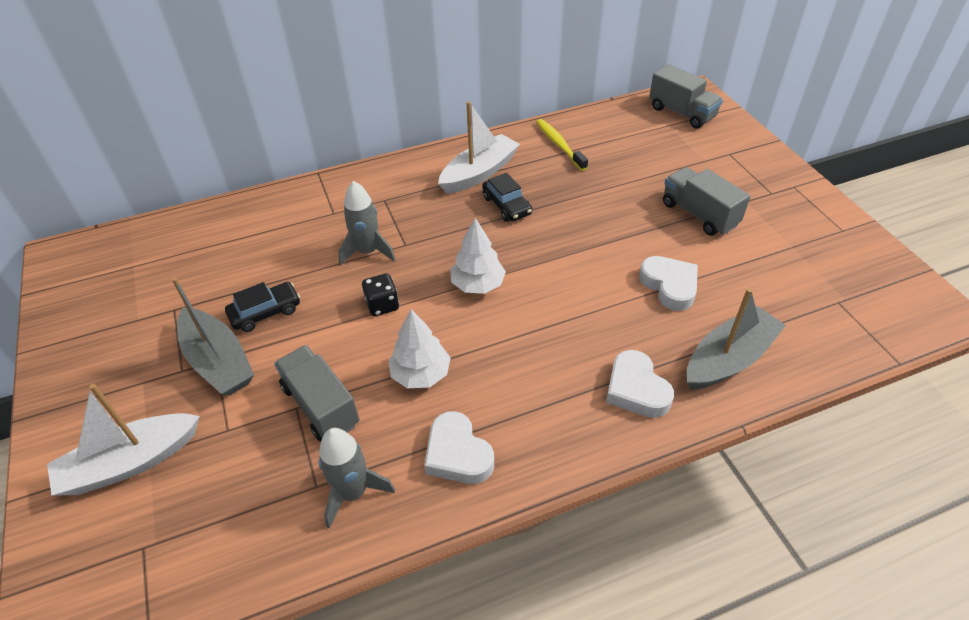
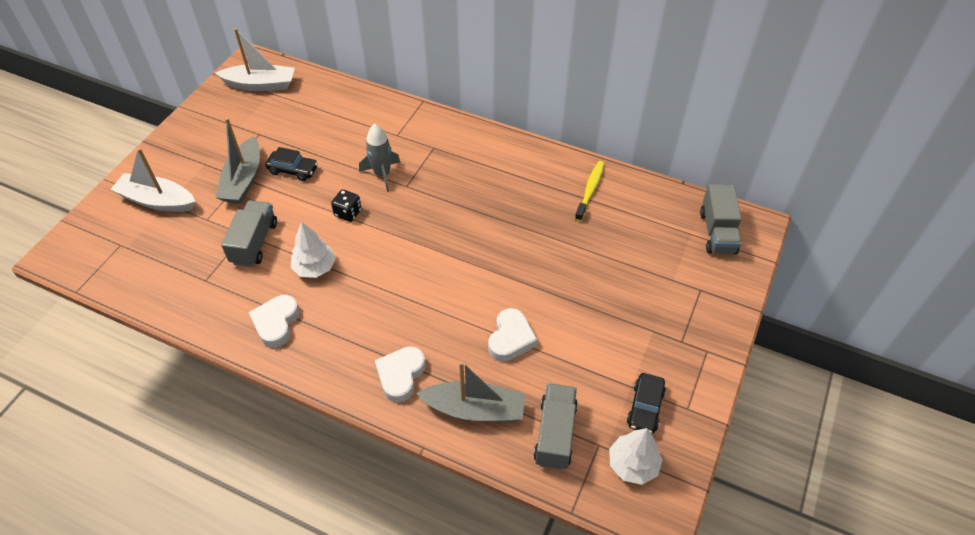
camera: 45 degrees right, 5 degrees up
(353, 492) = (214, 297): grey rocket -> none
(477, 285) = (409, 243): white tree -> white tree (632, 464)
(479, 173) = (511, 171): white boat -> white boat (260, 85)
(507, 205) = (495, 207): black car -> black car (645, 407)
(699, 214) = (604, 312): grey truck -> grey truck (555, 434)

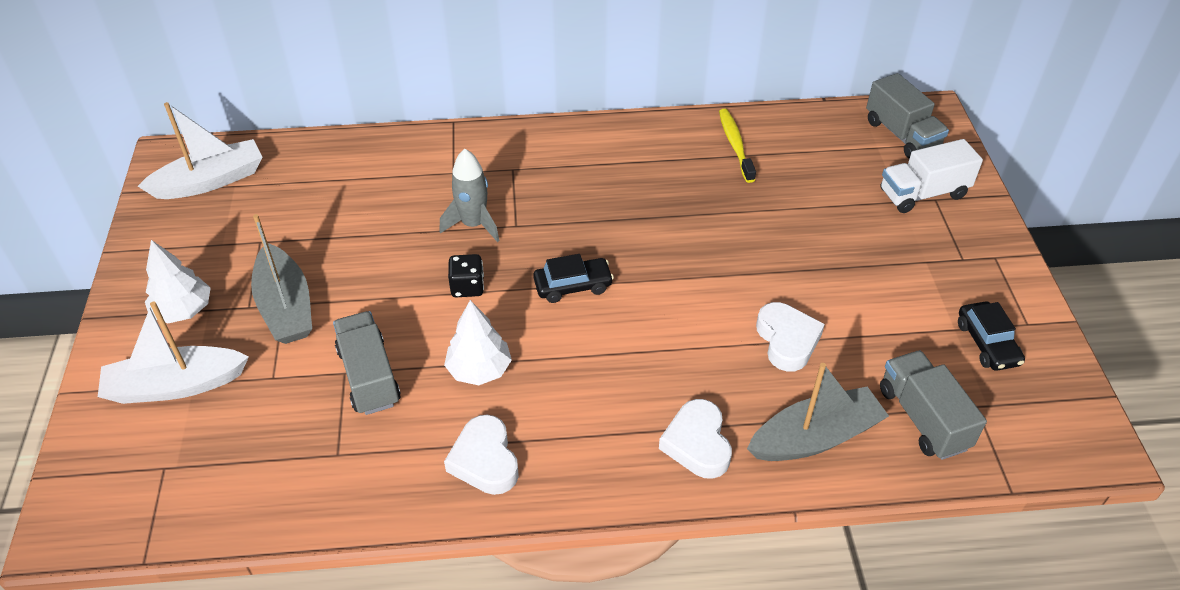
camera: 30 degrees left, 5 degrees down
(293, 170) = (347, 266): black car -> black car (573, 286)
(632, 464) = (1026, 408): white tree -> white tree (183, 310)
(694, 282) = (923, 194): none -> white truck

